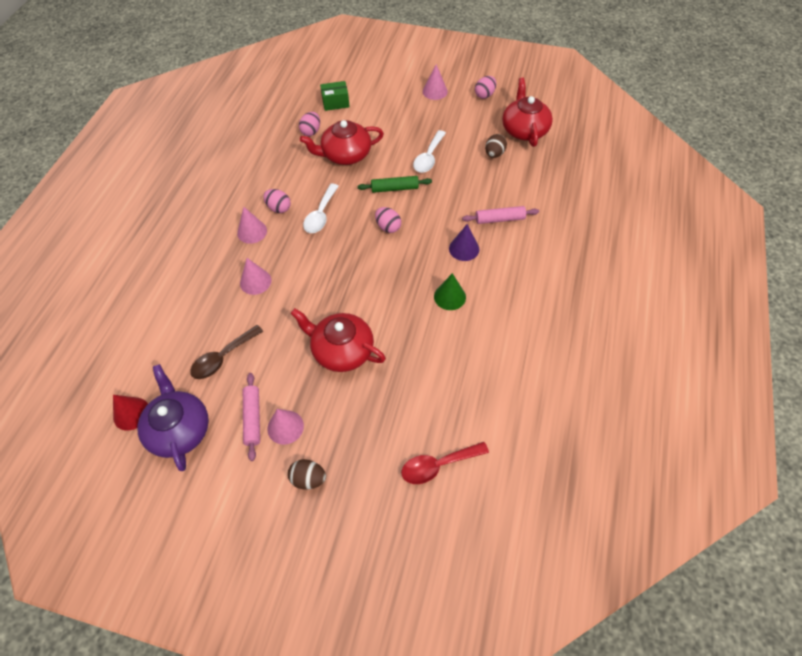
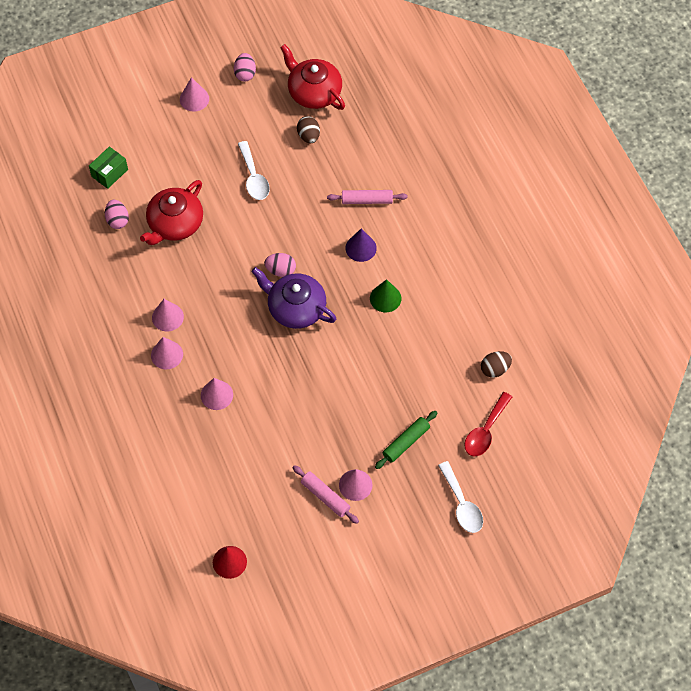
camera: 40 degrees left, 5 degrees up
(179, 429) = (279, 544): purple teapot -> purple teapot (295, 308)
(223, 358) = (255, 472): brown spoon -> none
(279, 208) = (167, 317): pink egg -> pink cone
(308, 479) = (406, 506): brown egg -> brown egg (495, 369)
(320, 215) = (211, 298): white spoon -> white spoon (462, 504)
(342, 350) = (342, 400): red teapot -> none
(394, 188) = (252, 229): green rolling pin -> green rolling pin (406, 442)
(499, 219) = (367, 200): pink rolling pin -> pink rolling pin turned 45 degrees clockwise

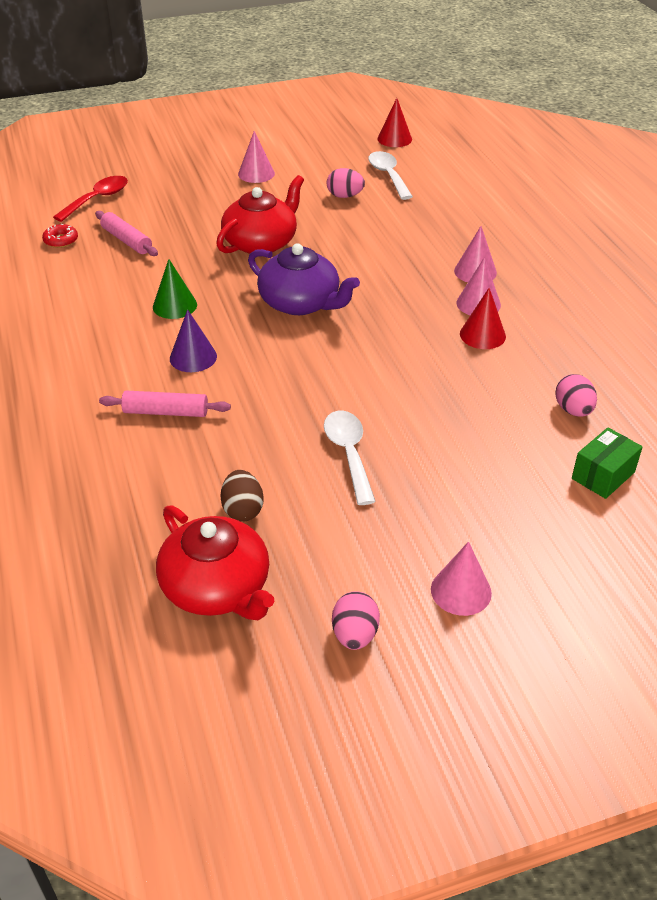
camera: 175 degrees left, 20 degrees down
(167, 284) = (482, 335): none -> red cone
(175, 224) = (479, 401): red teapot -> red teapot (261, 243)
(216, 395) = (409, 238): pink cone -> none
(281, 270) = (316, 340): pink egg -> pink egg (345, 196)
(325, 497) = (290, 168): pink rolling pin -> pink rolling pin (126, 240)
(406, 442) = (191, 196): green rolling pin -> none
(462, 504) = (147, 158): white spoon -> white spoon (388, 175)
(495, 369) = (61, 240): brown egg -> red donut

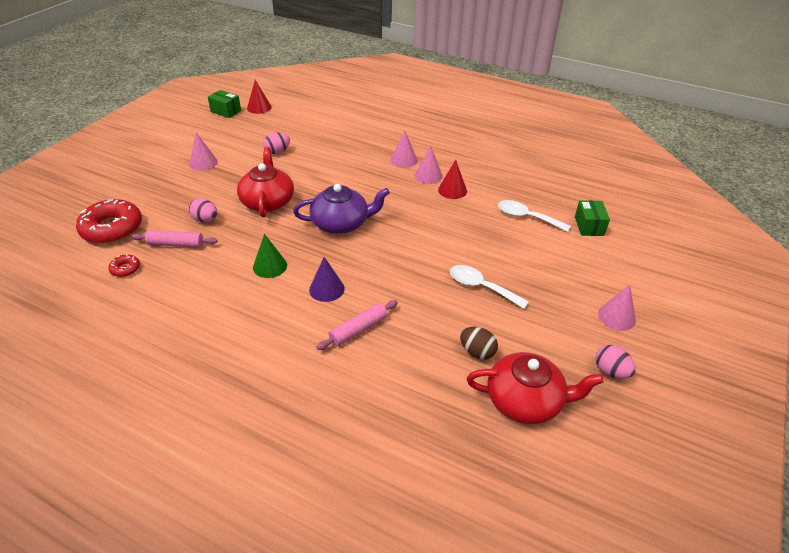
camera: 45 degrees left, 0 degrees up
(98, 199) = (112, 228): red spoon -> red donut
(353, 129) = (226, 111): none -> green box
(388, 175) = (285, 129): white spoon -> white spoon (526, 217)
(573, 410) = (538, 204): pink egg -> pink egg (205, 220)

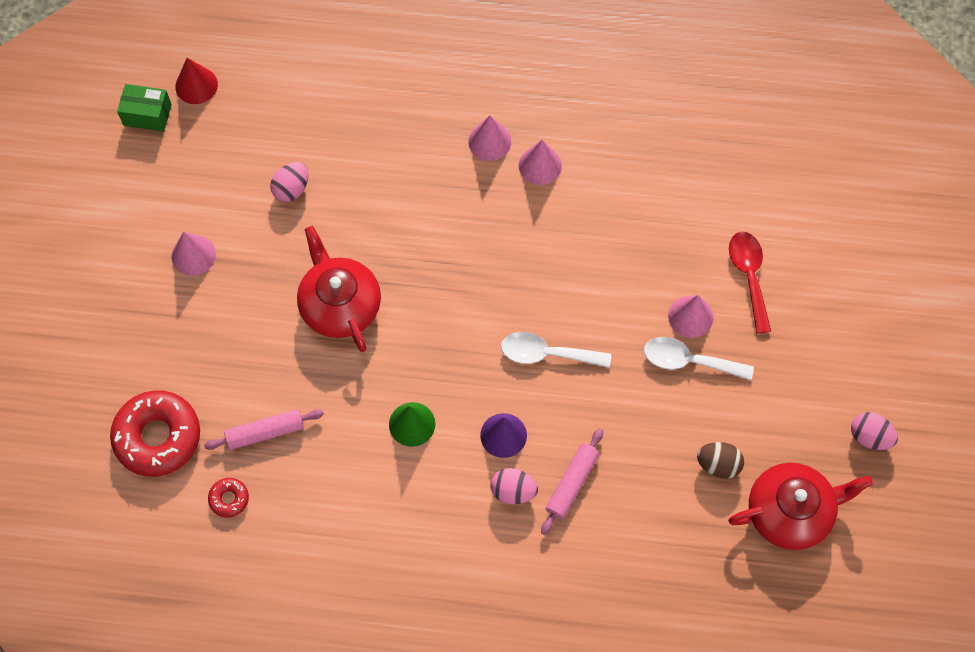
camera: 20 degrees left, 25 degrees up
(205, 220) = (275, 373): pink egg -> pink egg (513, 491)
(341, 223) = (464, 311): purple teapot -> none
(452, 190) = (586, 186): red cone -> none
(526, 217) = (705, 208): white spoon -> white spoon (546, 354)
(544, 256) = (749, 276): none -> red spoon
(589, 226) = (790, 196): green box -> none
(616, 317) = (859, 350): pink cone -> pink cone (690, 316)

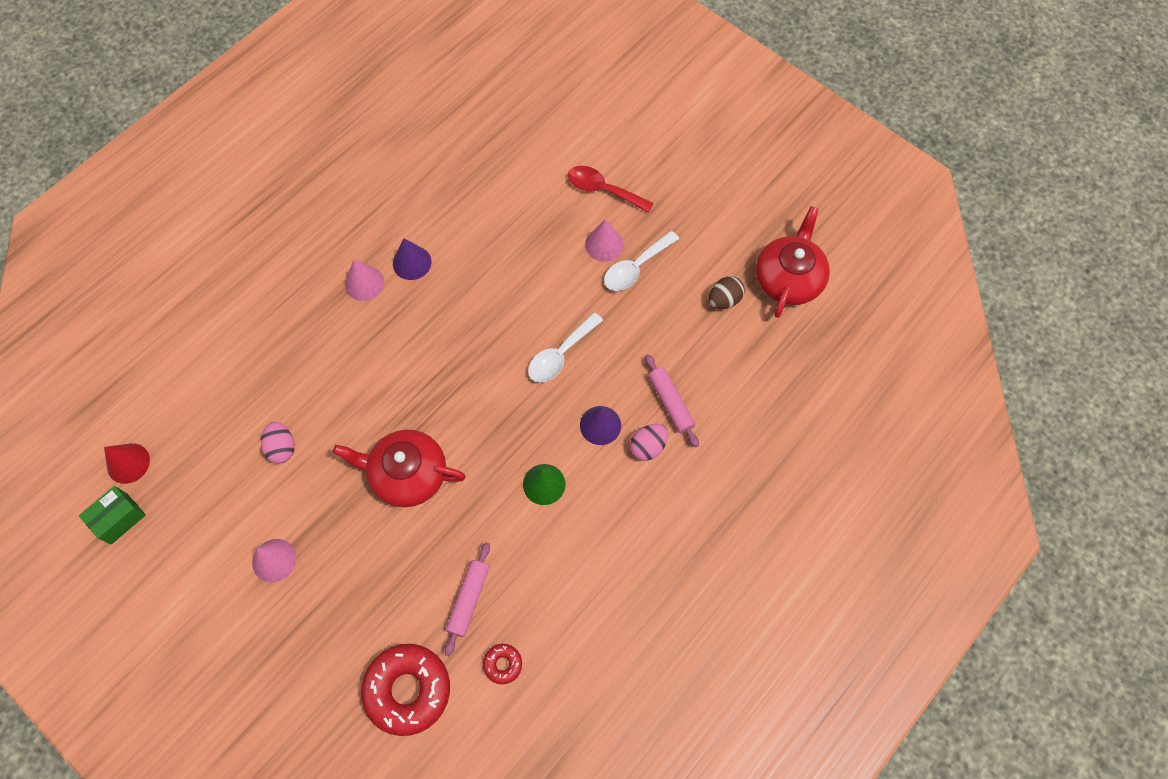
camera: 55 degrees left, 0 degrees up
(540, 165) = (412, 262): pink cone -> purple cone
(869, 437) = (769, 197): pink egg -> none

